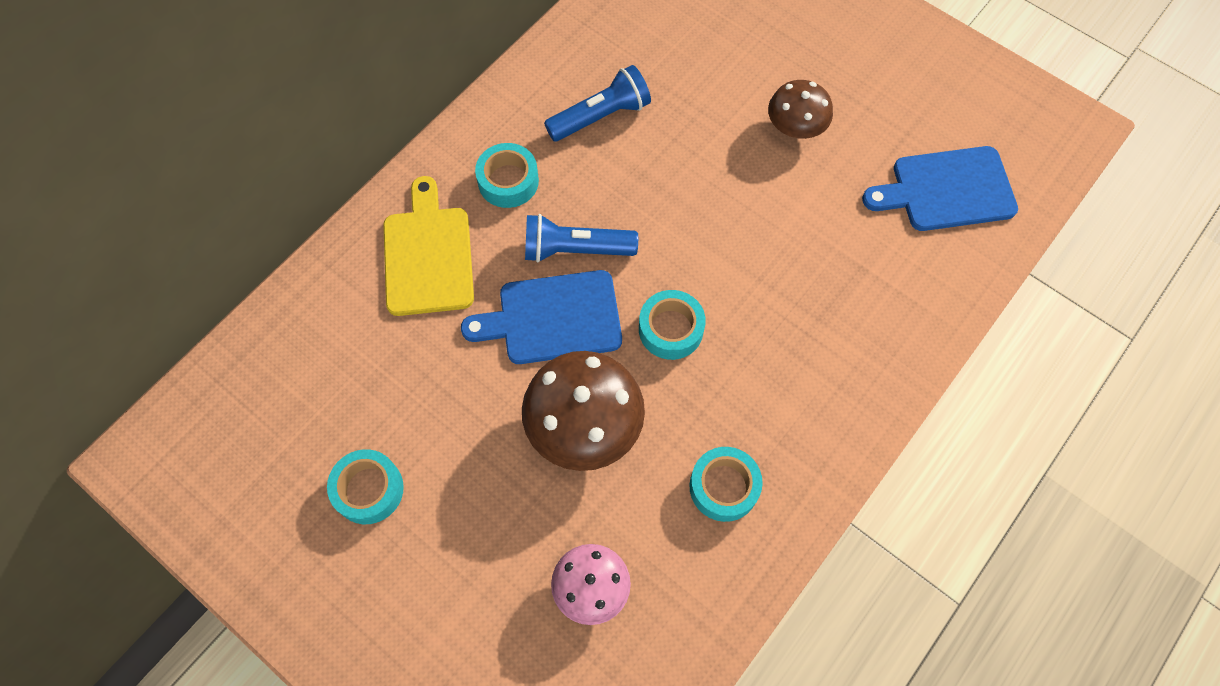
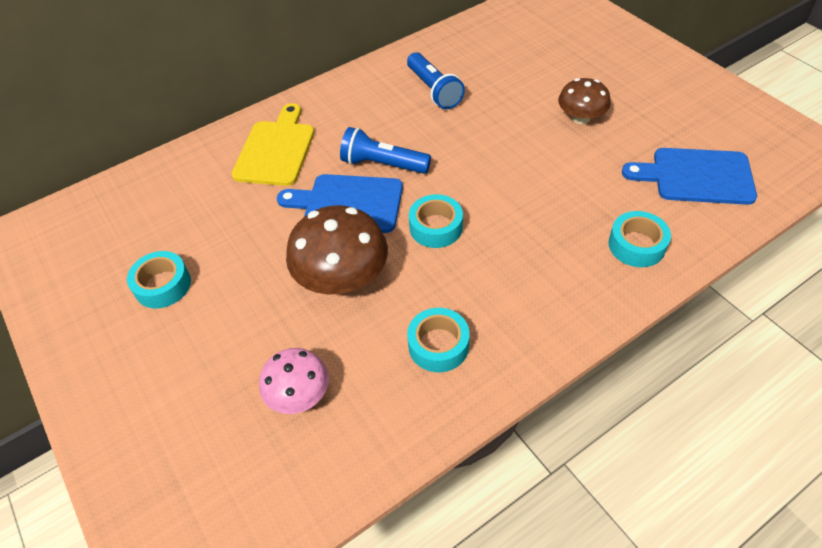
camera: 20 degrees right, 15 degrees down
(508, 181) = (352, 117): turquoise tape -> turquoise tape (636, 245)
(601, 116) = (434, 90): blue flashlight -> blue flashlight turned 75 degrees clockwise

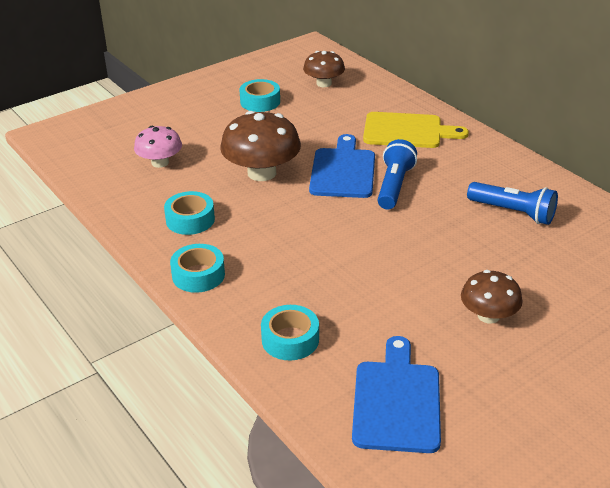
camera: 85 degrees right, 15 degrees down
(137, 219) = (324, 83): none -> brown mushroom
(434, 90) = (513, 212): blue flashlight -> blue flashlight turned 120 degrees counterclockwise
(436, 227) = (315, 216): turquoise tape -> turquoise tape (198, 275)

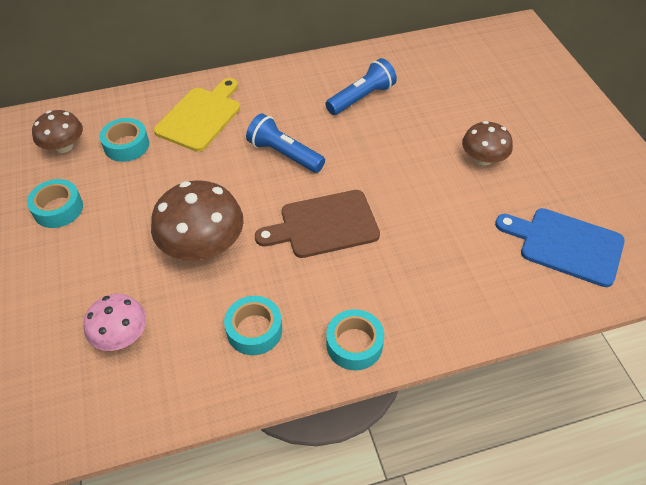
camera: 70 degrees left, 15 degrees up
(290, 339) = (475, 294): turquoise tape -> turquoise tape (126, 145)
(321, 228) = (324, 225): none -> brown cutting board
(343, 170) = (238, 181): blue cutting board -> none

